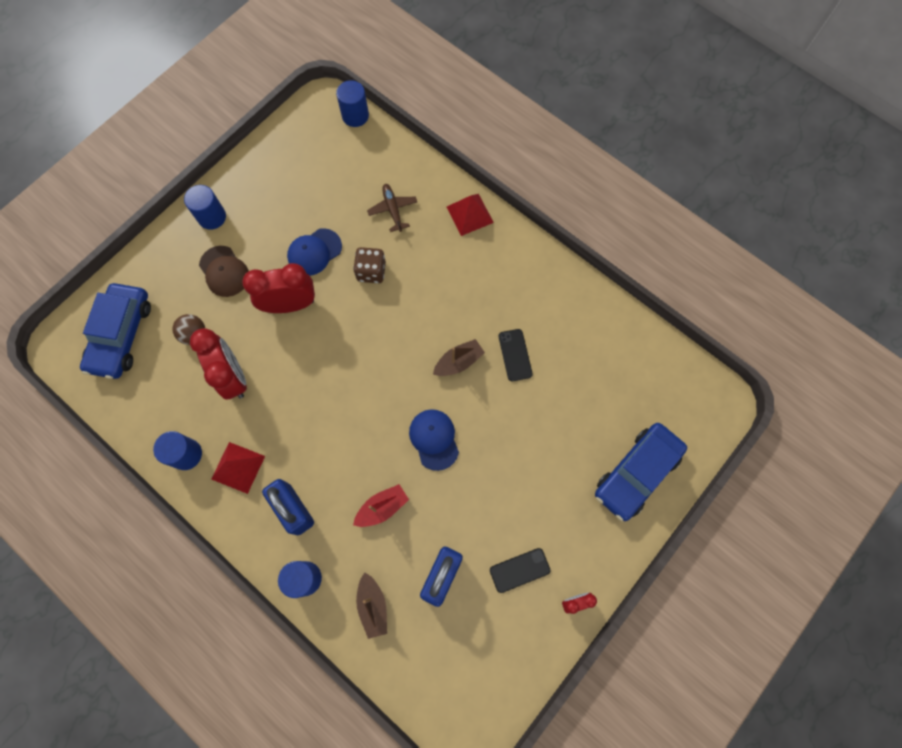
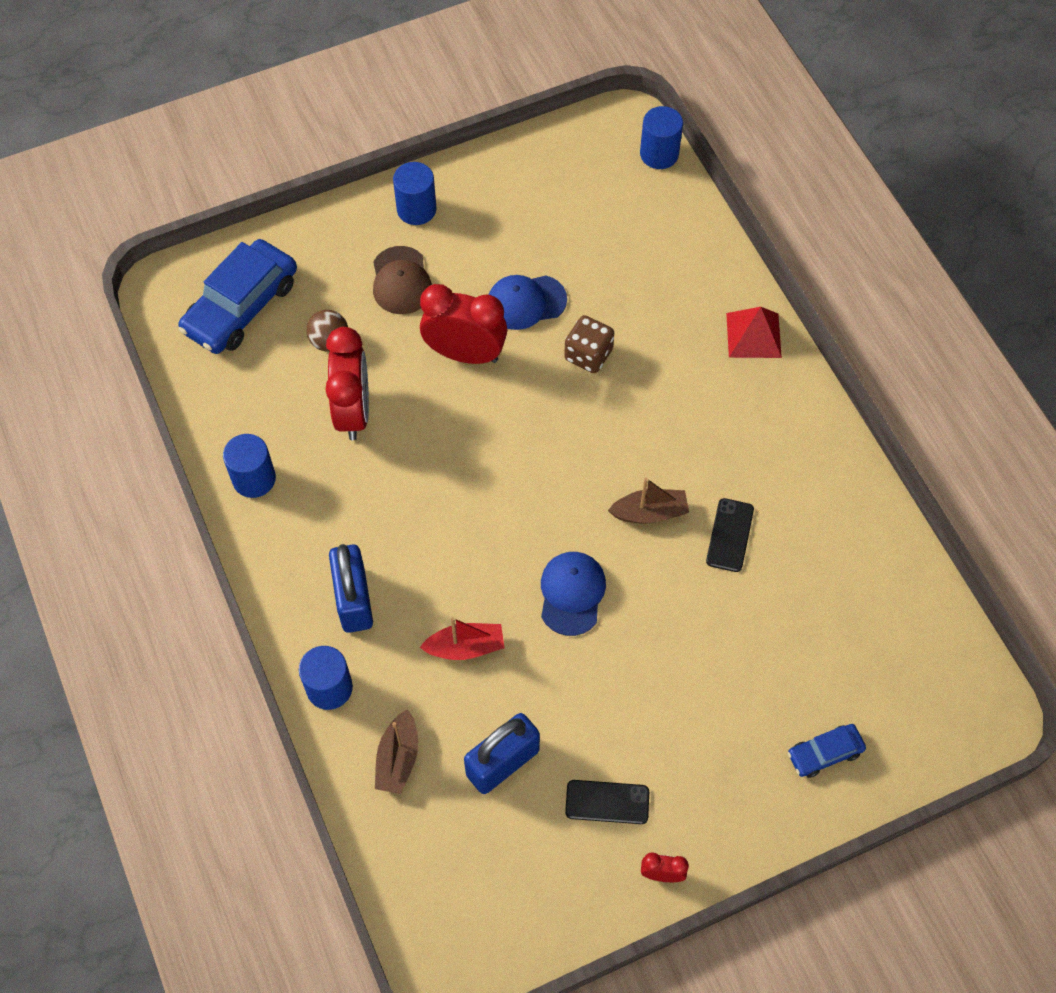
camera: 25 degrees right, 10 degrees down
(238, 467) = (309, 521): red pyramid -> none
(393, 210) = (653, 290): brown plane -> none
(636, 473) = (824, 753): blue car -> blue car, size x0.50

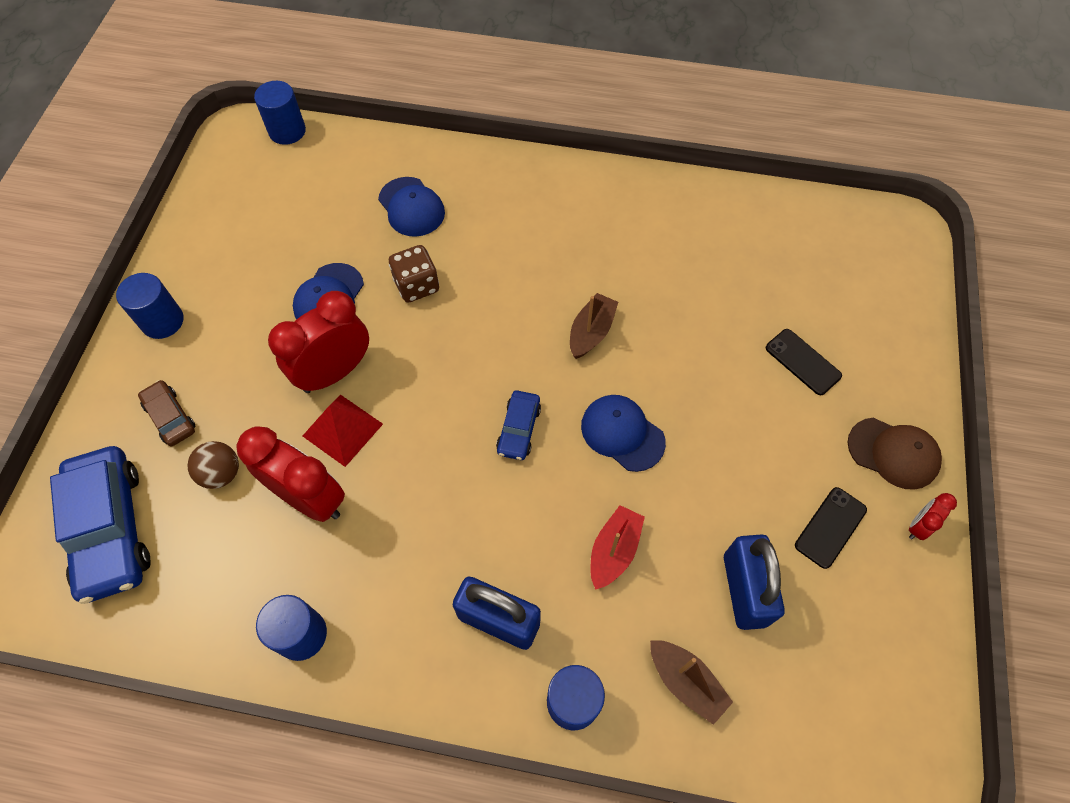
camera: 55 degrees left, 0 degrees up
(346, 276) = (170, 417): none -> brown car
(401, 281) = (218, 377): brown cap -> brown cap (893, 453)
(661, 298) = (411, 207): none -> blue cap
(730, 535) = (651, 292): black phone -> black phone (802, 362)
(753, 335) = (495, 172): red pyramid -> red pyramid (342, 430)
(824, 753) = (875, 346): blue car -> blue car (519, 429)

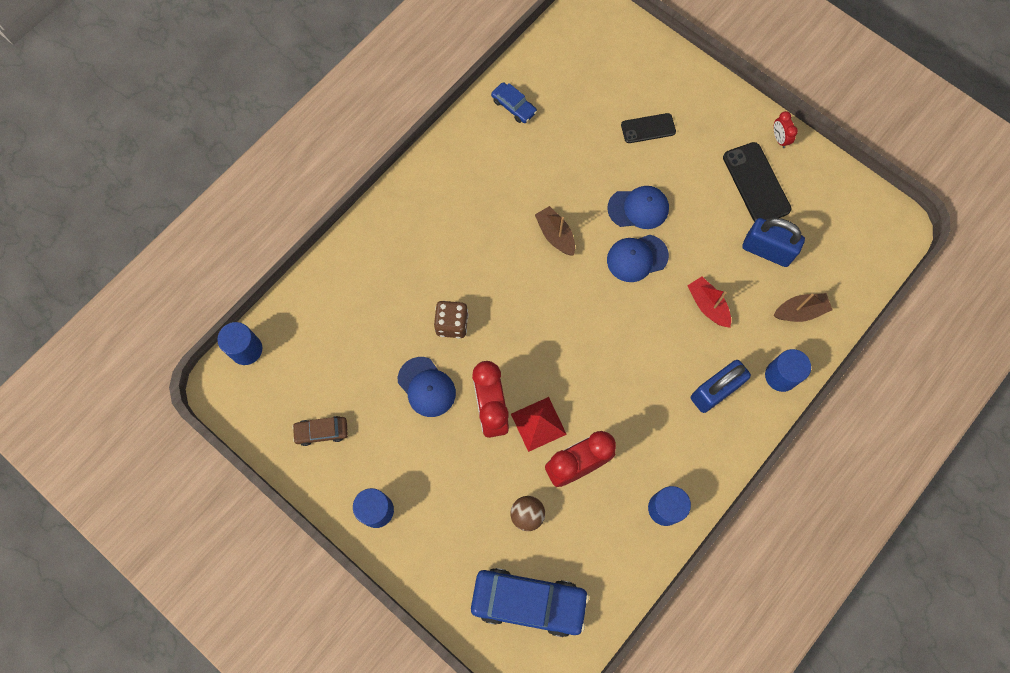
camera: 60 degrees left, 10 degrees up
(170, 417) = (463, 533): brown car -> brown car (322, 431)
(411, 207) = (380, 295): blue cap -> blue cap (638, 208)
(519, 429) = (599, 316): blue car -> blue car (513, 106)
(830, 527) = (756, 183): black phone -> black phone, size x1.58
(893, 453) = (732, 121): brown cap -> none

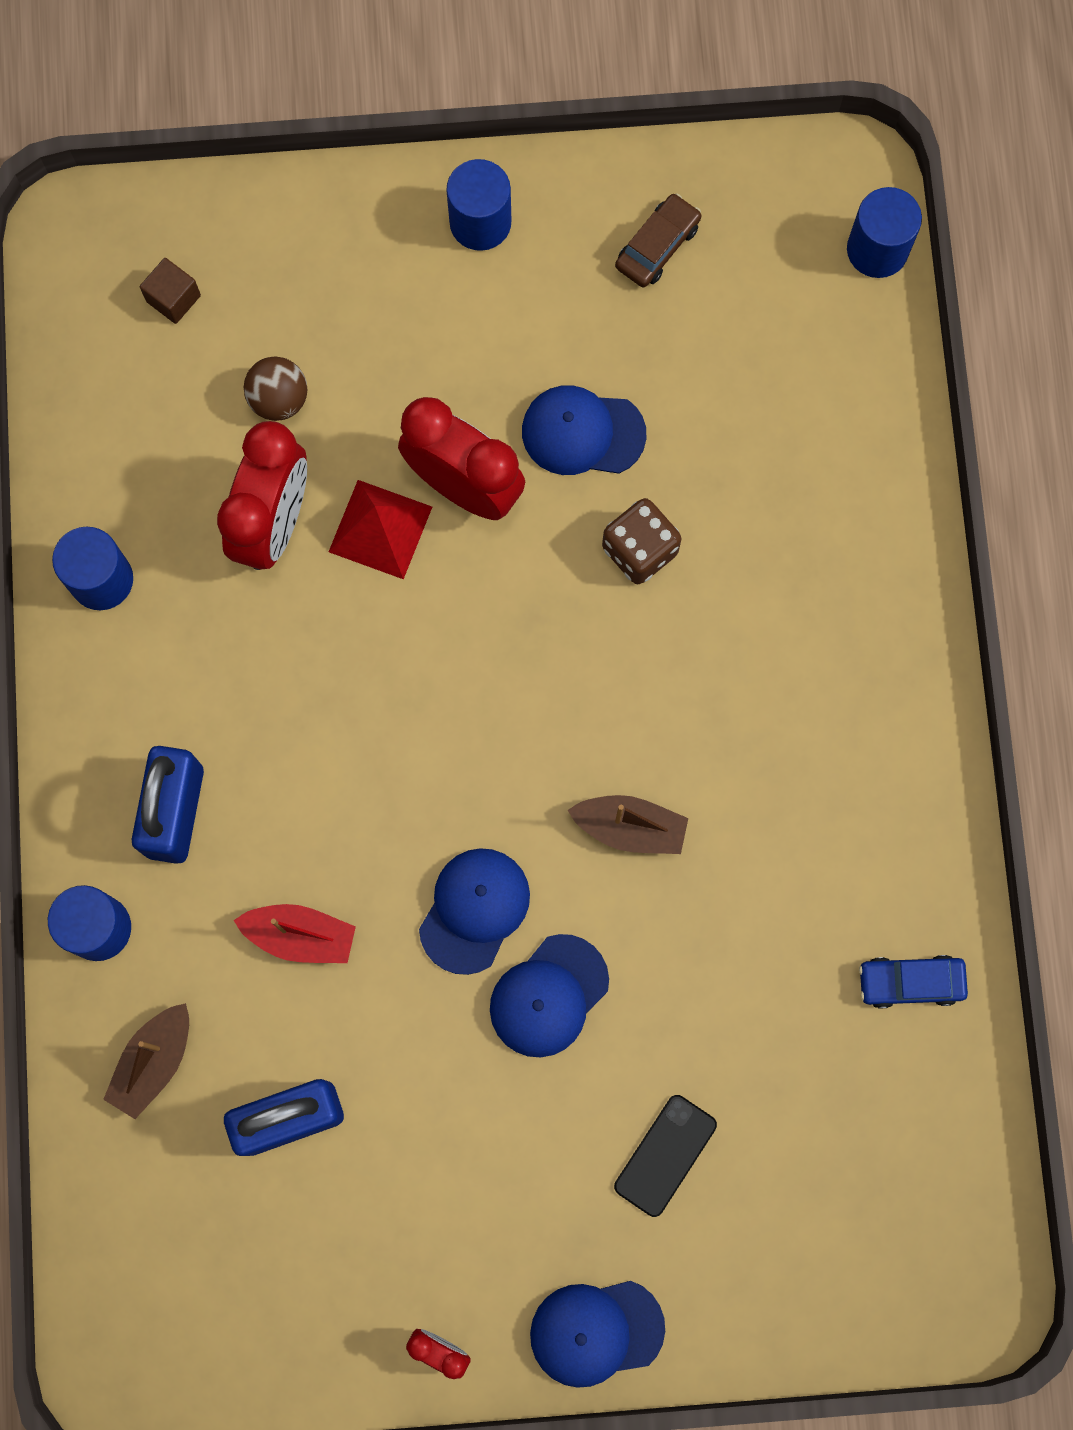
camera: 135 degrees right, 5 degrees up
(528, 602) = (173, 298): blue car -> brown cube
(722, 100) = (596, 1332): none -> blue cap
(756, 183) = (406, 1225): black phone -> none

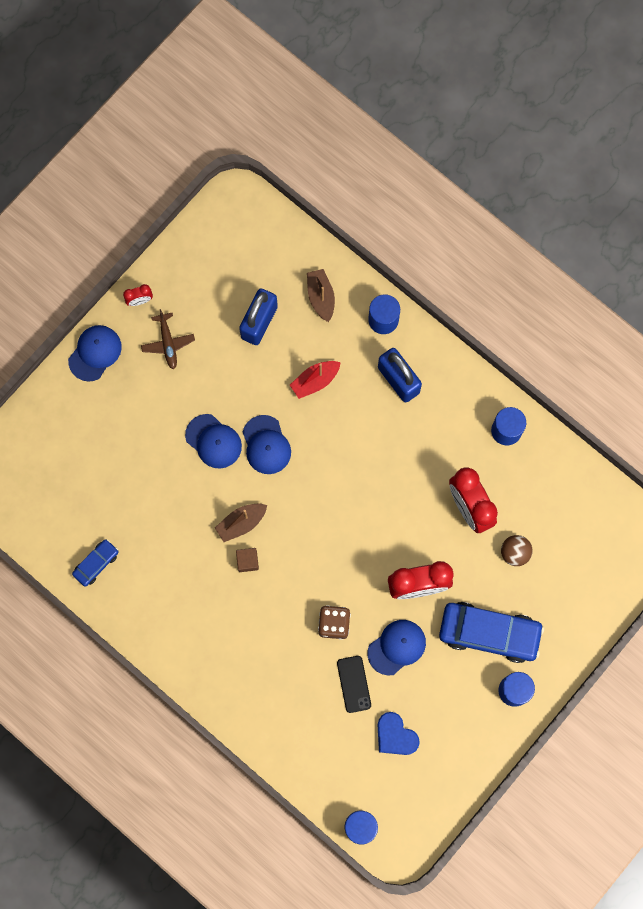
camera: 135 degrees right, 0 degrees up
(173, 298) = (590, 552): brown cube -> brown cube (247, 561)
(380, 529) = (431, 542): red pyramid -> none
(432, 327) = (489, 633): none -> blue car
(464, 1229) = (168, 343): none -> brown plane
(548, 996) = (213, 441): blue cap -> blue cap turned 135 degrees clockwise
(657, 246) = (441, 746): brown car -> none
(665, 1155) = (125, 428): black phone -> black phone (354, 684)
(707, 319) = (395, 736): none -> blue heart

